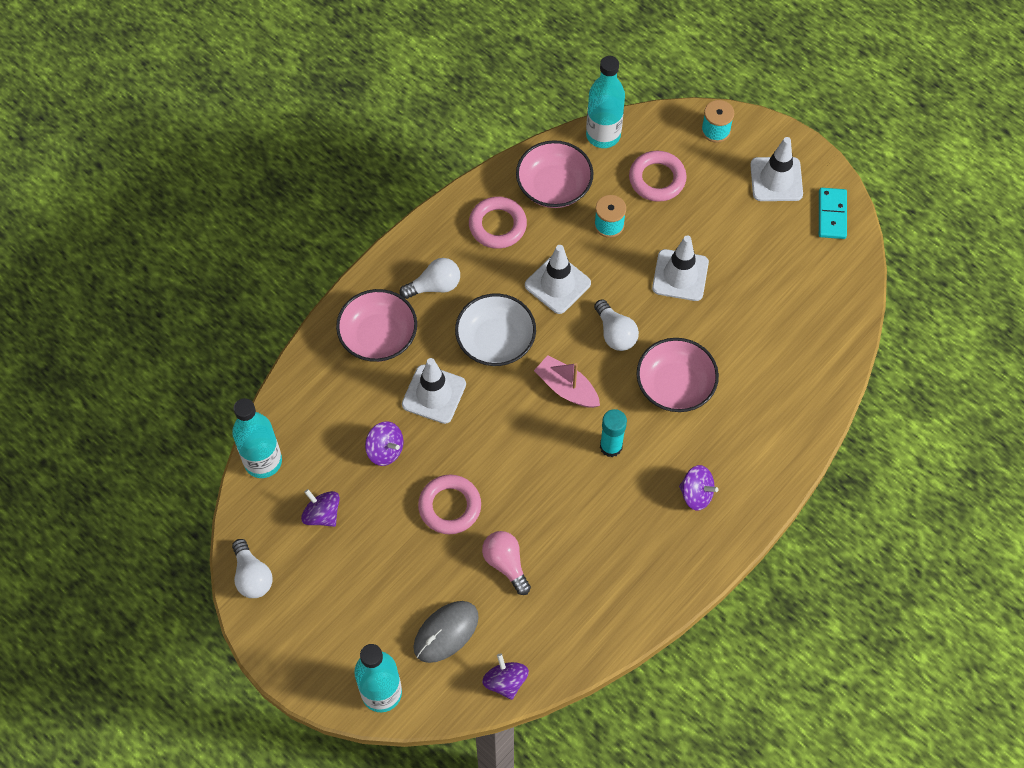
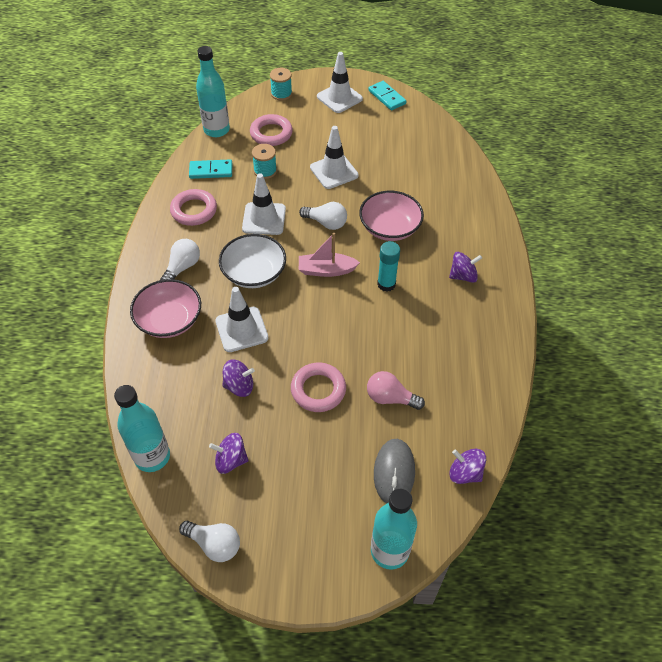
camera: 40 degrees left, 10 degrees down
(554, 186) = (211, 171): pink bowl -> turquoise domino

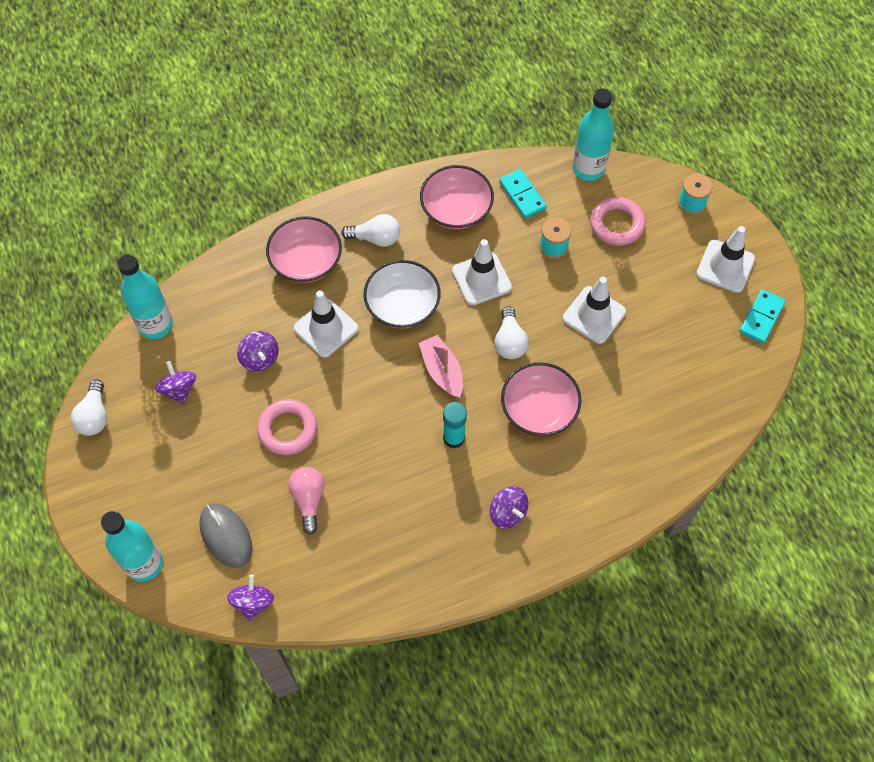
camera: 65 degrees right, 10 degrees up
(194, 210) = (456, 209): pink ring -> pink bowl
(394, 472) = (226, 536): grey mouse -> grey mouse turned 75 degrees clockwise

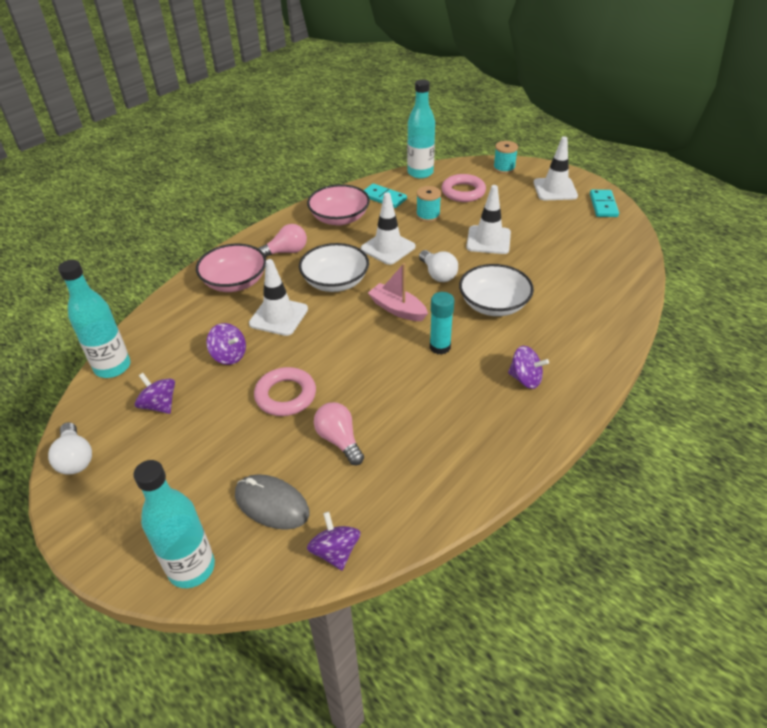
camera: 25 degrees left, 20 degrees down
(375, 238) = (286, 252): white light bulb -> pink light bulb
(539, 409) = (493, 304): pink bowl -> white bowl

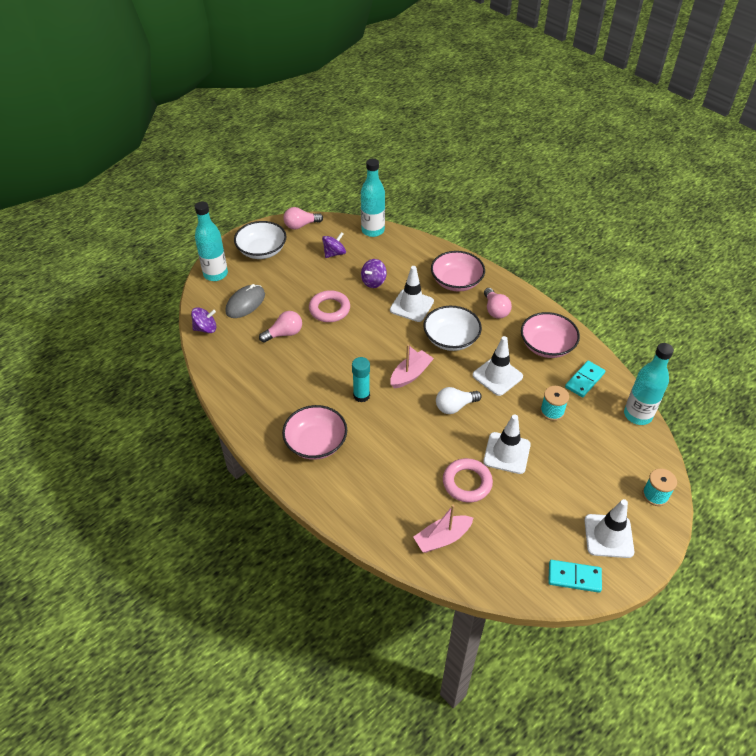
camera: 95 degrees right, 5 degrees up
(75, 458) = (301, 225): white light bulb -> pink light bulb
(463, 192) = (599, 447): pink ring -> pink ring (467, 483)
(493, 304) = (408, 439): white bowl -> white bowl (262, 250)
(525, 379) = (316, 443): purple spinning top -> pink bowl
(605, 274) = (442, 538): none -> pink boat

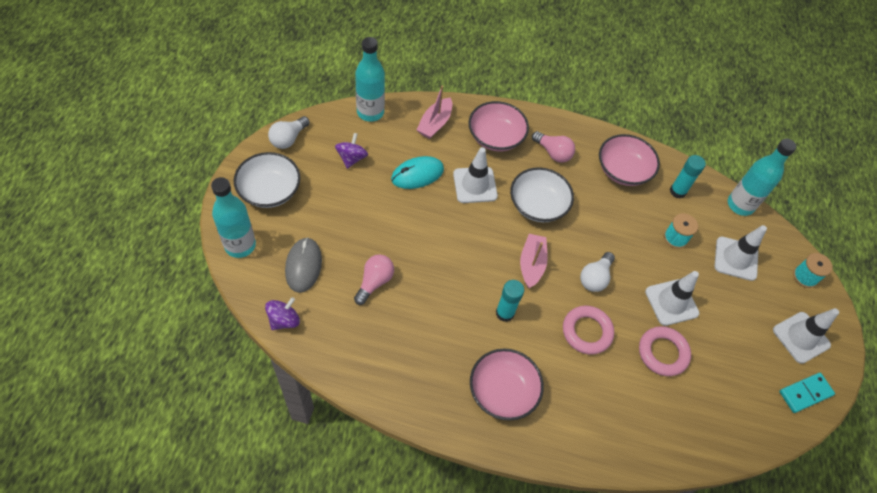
camera: 40 degrees left, 10 degrees up
(301, 225) = (288, 139): pink light bulb -> white light bulb
(329, 309) = (398, 229): pink ring -> pink ring (587, 332)
(373, 281) = (417, 174): purple spinning top -> turquoise mouse
(442, 538) = (684, 422): pink boat -> pink boat (435, 123)
(497, 376) = (606, 225): white traffic cone -> white traffic cone (736, 258)
(584, 380) = (677, 191): turquoise domino -> turquoise glue stick

